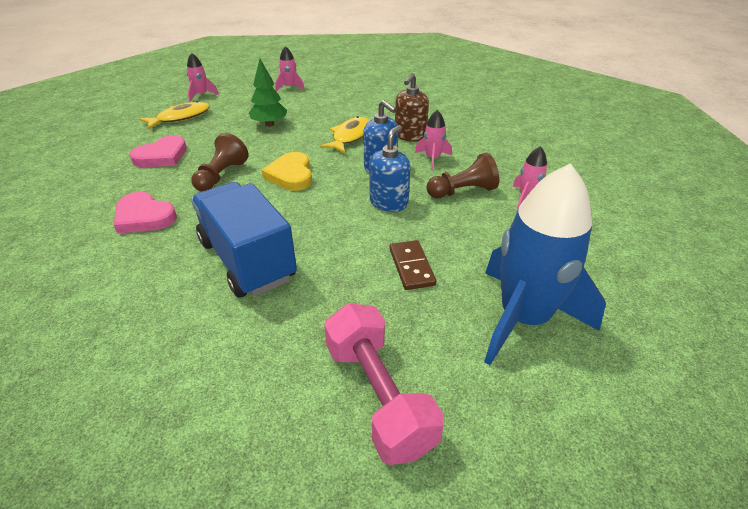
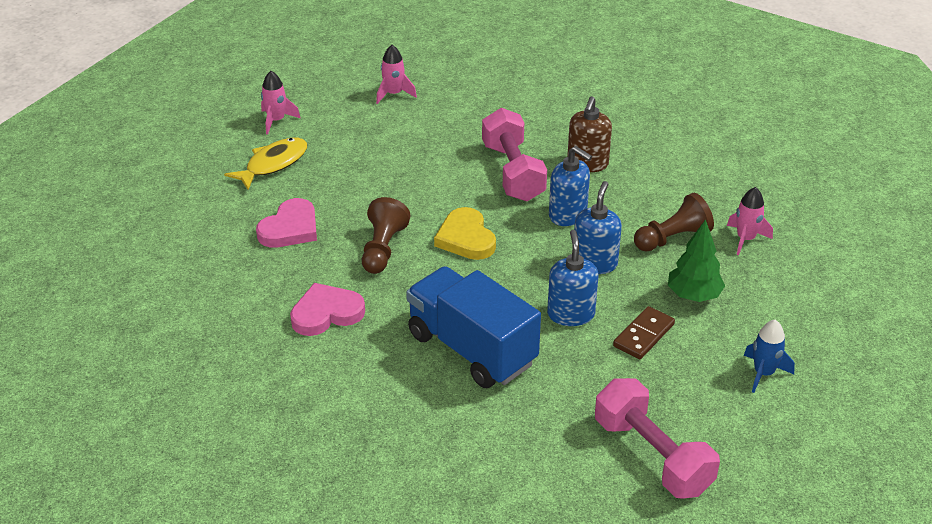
camera: 10 degrees left, 0 degrees up
(144, 217) = (326, 313): pink heart -> pink heart turned 135 degrees clockwise
(269, 124) = (399, 163): green tree -> green tree (693, 295)
(350, 136) = (513, 172): yellow fish -> pink dumbbell
(351, 240) = (571, 314): none -> blue soap dispenser
(411, 267) = (644, 335): brown domino -> brown domino turned 60 degrees clockwise
(432, 159) = (626, 196): pink rocket -> none
(523, 318) = (763, 373): blue rocket -> blue rocket, size x0.44

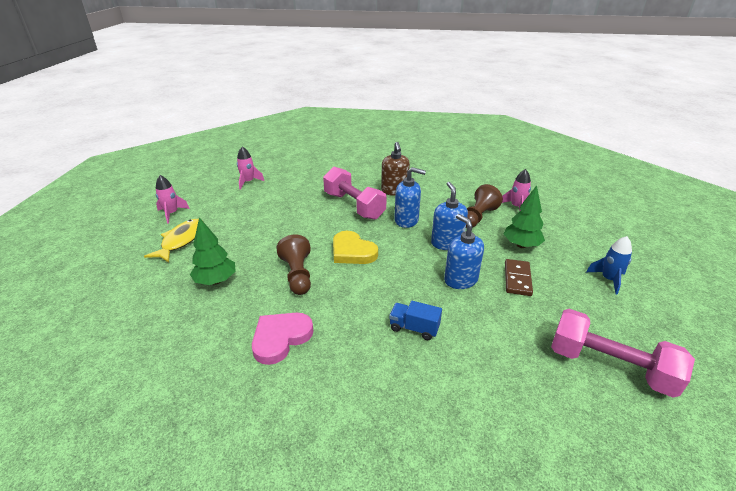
camera: 25 degrees left, 5 degrees down
(290, 228) = (216, 281): pink heart -> green tree
(471, 349) = (414, 328): blue truck -> blue truck, size x0.43

